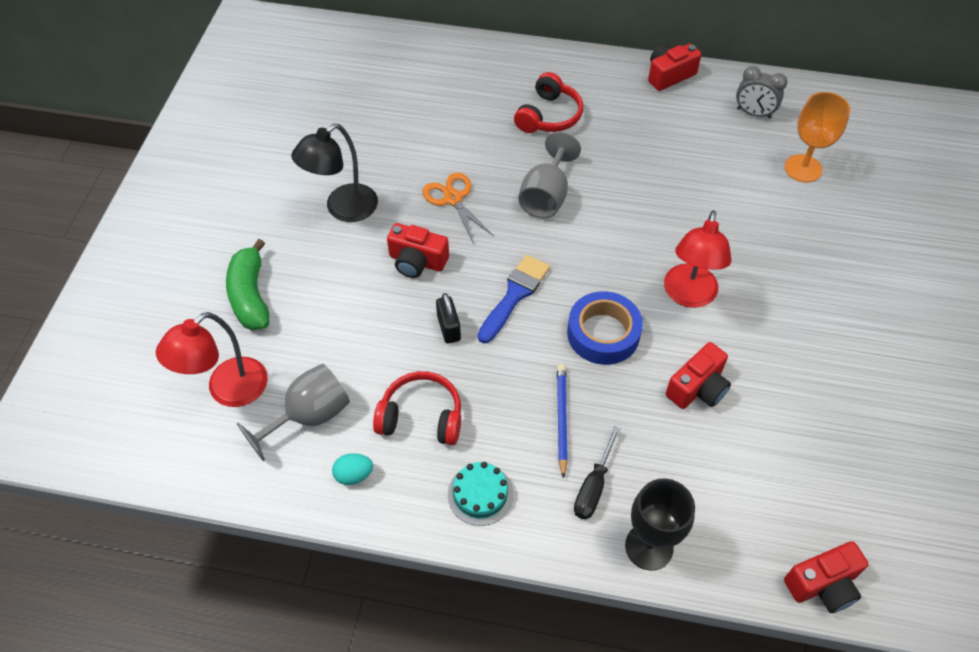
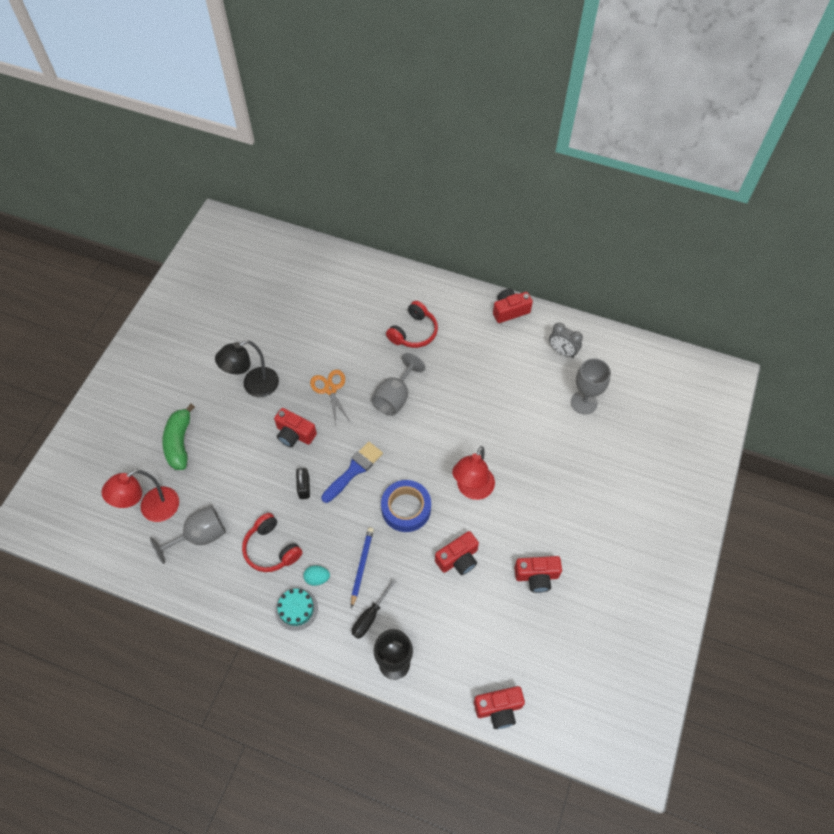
camera: 10 degrees right, 5 degrees up
(354, 475) = (219, 582): turquoise egg -> turquoise egg (317, 578)
(421, 417) = (271, 549): red headphones -> red headphones turned 150 degrees counterclockwise
(803, 168) = (584, 402): orange goblet -> grey goblet
(815, 393) = (536, 576): none -> red camera

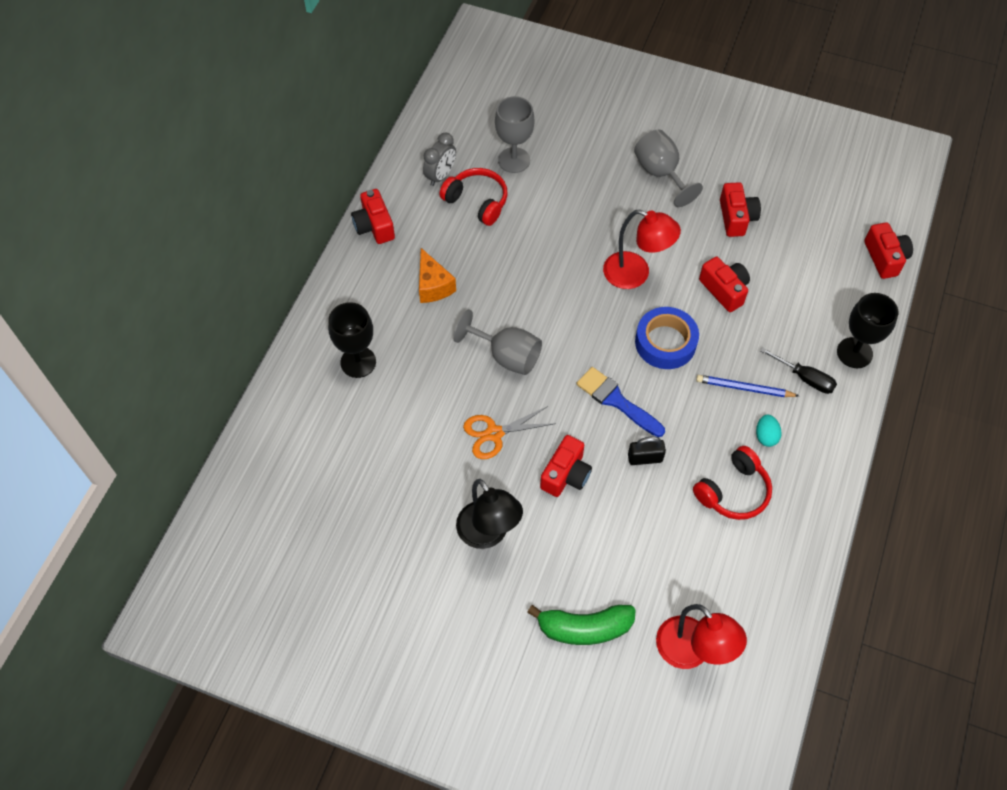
camera: 90 degrees left, 0 degrees up
(200, 536) = (725, 582): grey goblet -> grey goblet (660, 173)
(296, 609) = (807, 457): turquoise cake -> none
(391, 307) = (358, 362): none -> black goblet
(414, 332) = (403, 334): red headphones -> red headphones (477, 201)
(457, 349) = (433, 286): none -> orange cheese

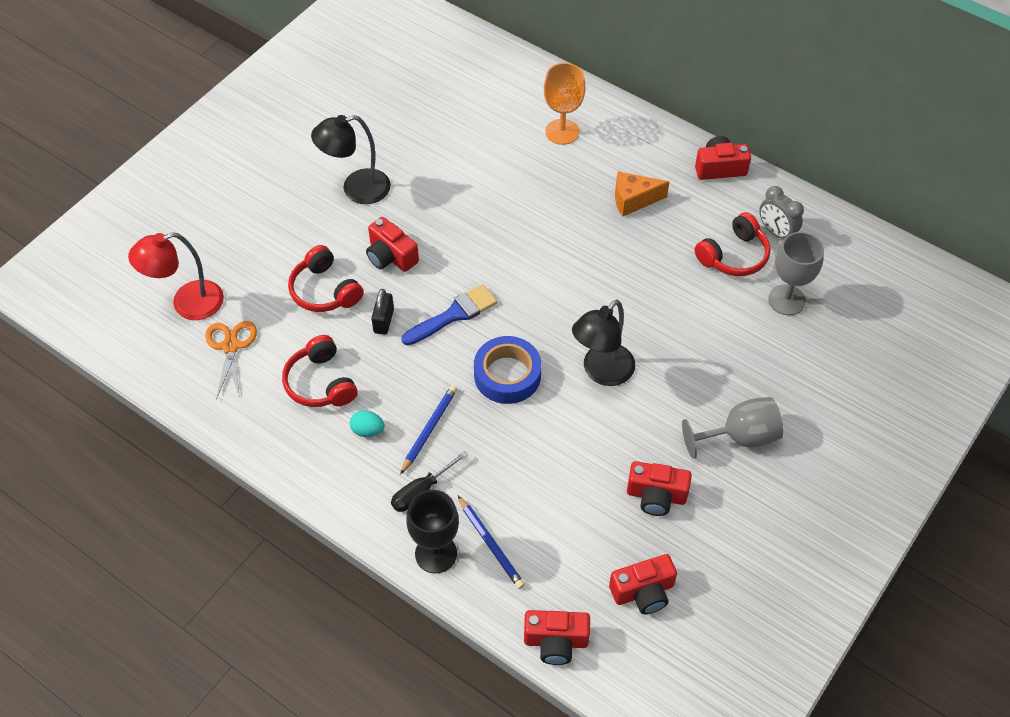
camera: 105 degrees right, 5 degrees down
(358, 362) = (562, 132): black goblet -> orange goblet
(494, 433) = (452, 213): orange scissors -> orange scissors (231, 346)
(506, 356) = (534, 240): grey goblet -> none
(584, 628) = (244, 235): green banana -> none
(628, 522) = (324, 290): none -> red headphones
(635, 274) = (601, 372): red lamp -> black lamp
(724, 290) = (557, 450): red camera -> red camera (643, 592)
(828, 317) = (491, 544): none -> blue pencil

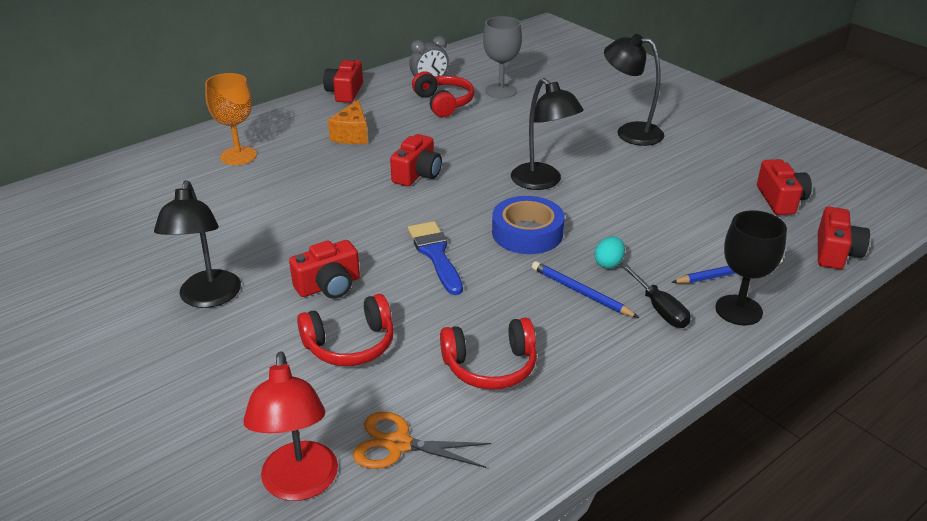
camera: 75 degrees left, 20 degrees down
(368, 430) = (571, 337): turquoise egg -> turquoise egg (608, 263)
(383, 321) = (420, 304): black padlock -> none
(656, 496) = (683, 178): red camera -> red camera (417, 174)
(740, 437) = (630, 132): grey goblet -> black lamp

